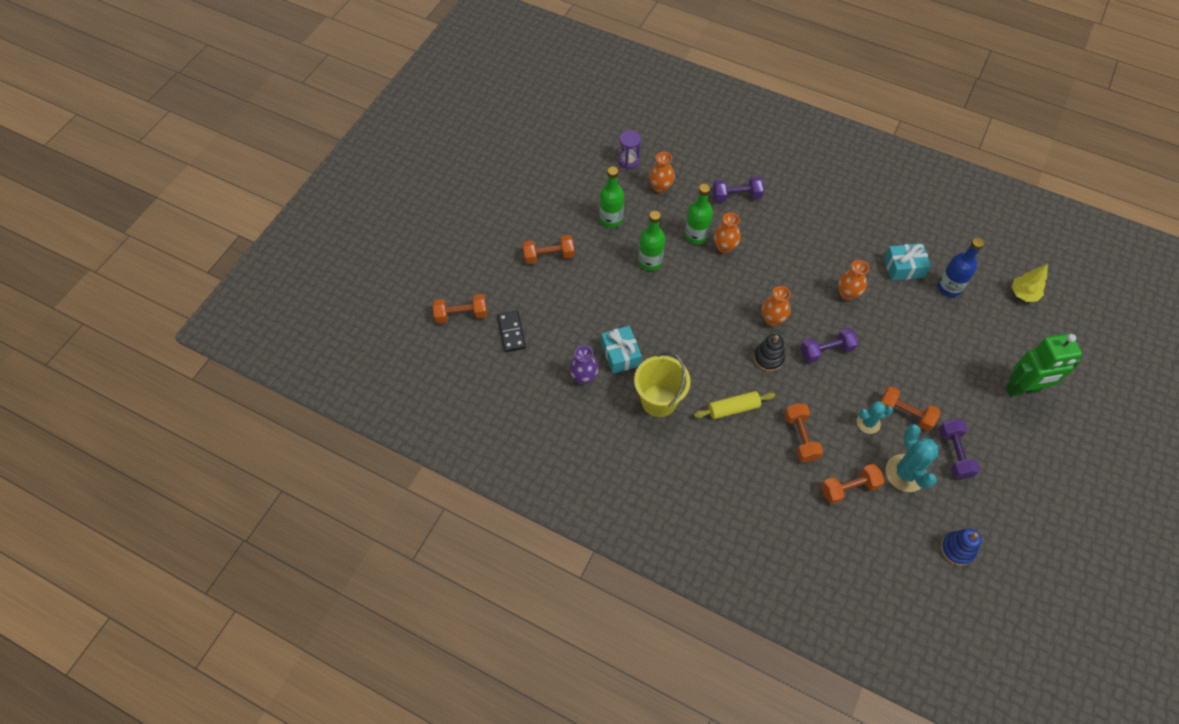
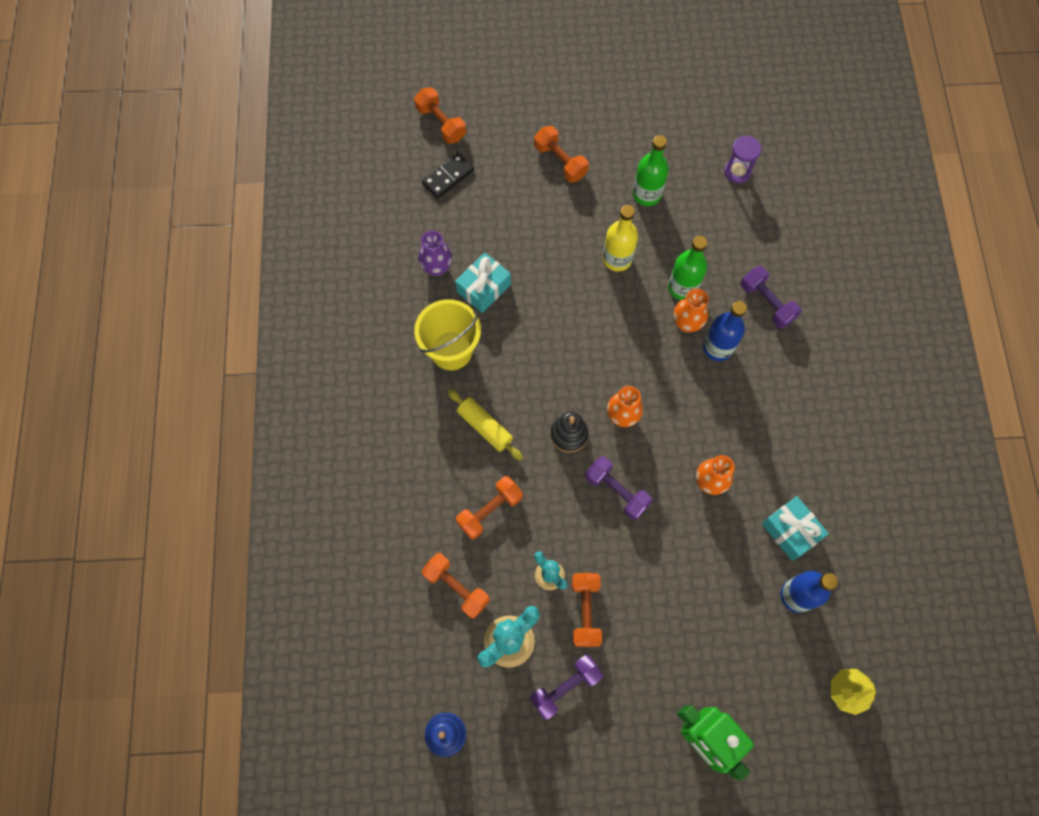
camera: 60 degrees right, 10 degrees up
(650, 261) = (617, 259): green bottle -> yellow bottle
(660, 187) = (723, 220): orange vase -> none
(753, 239) = (717, 347): none -> blue bottle

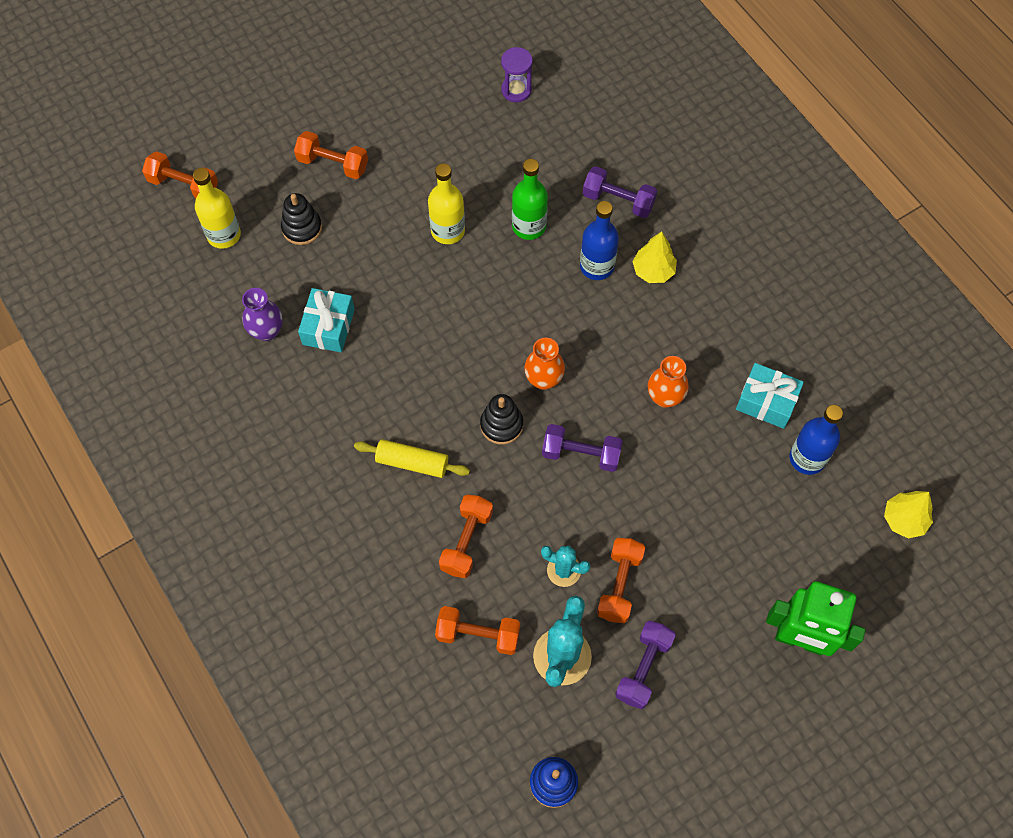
camera: 30 degrees left, 5 degrees down
(448, 177) = (224, 235): black domino -> yellow bottle
(451, 350) = (332, 405): yellow bucket -> none
(508, 200) = (302, 228): none -> black stacking toy
(585, 611) = (619, 585): orange dumbbell -> orange dumbbell turned 45 degrees clockwise
(646, 194) = (440, 154): green bottle -> none
(686, 323) = (553, 259): orange vase -> none
(761, 375) = (653, 271): none -> yellow tree

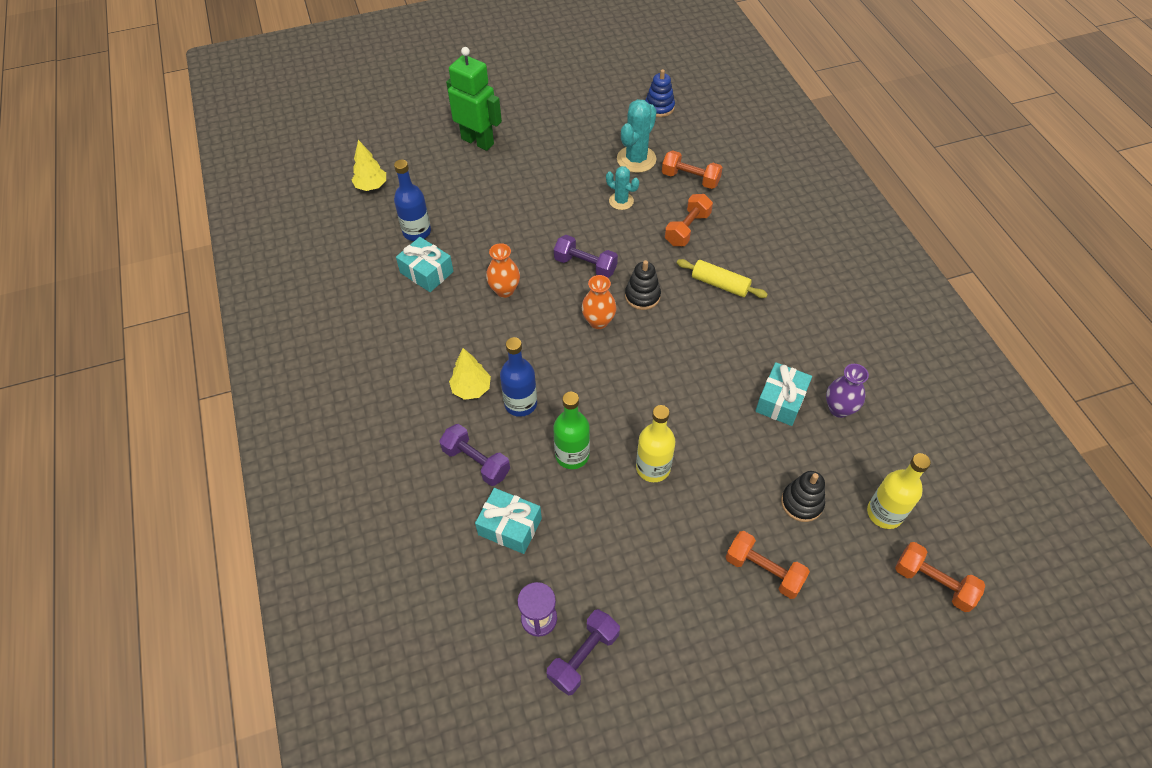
camera: 165 degrees left, 10 degrees down
(565, 152) = (510, 526): none -> turquoise gift
(619, 585) = (585, 187): orange dumbbell -> none
(643, 668) = (585, 145): purple dumbbell -> purple dumbbell (583, 656)

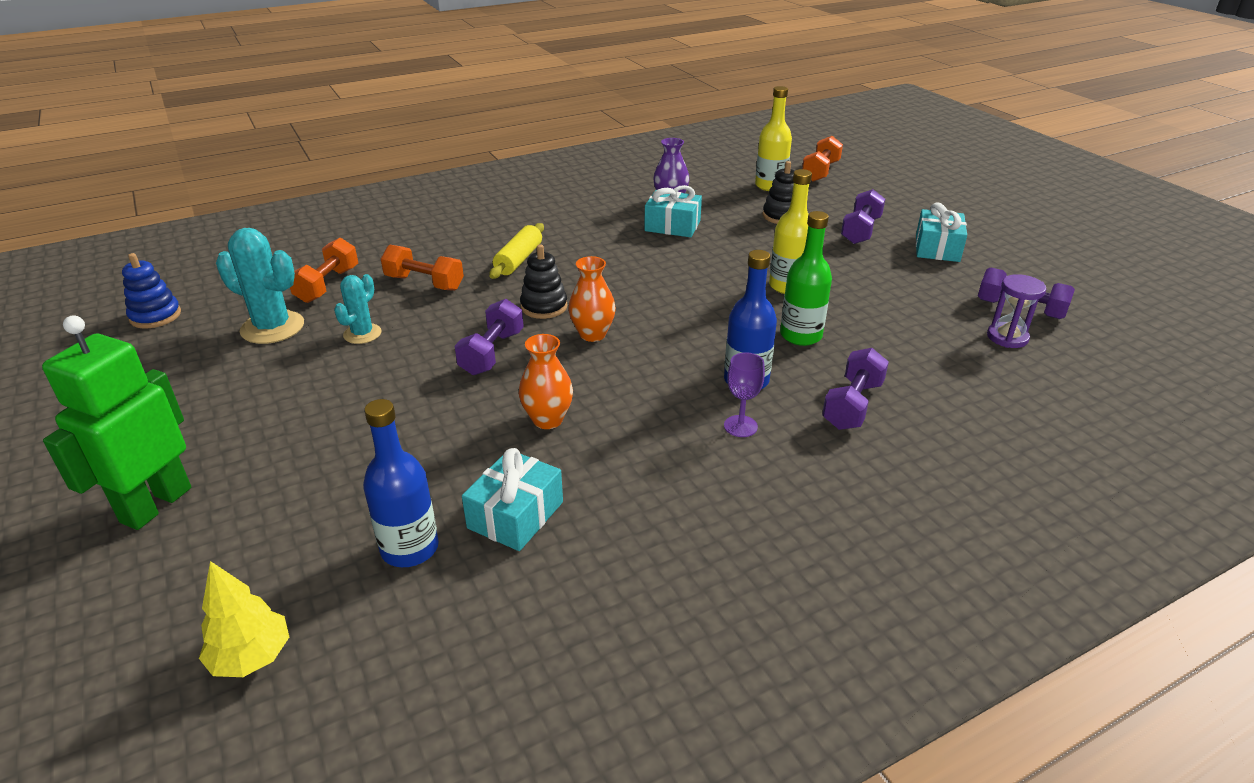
camera: 100 degrees left, 20 degrees down
(471, 389) = (740, 426): yellow tree -> purple goblet
(510, 526) = (920, 368): turquoise gift -> turquoise gift (937, 248)
(764, 570) = (860, 230): orange dumbbell -> purple dumbbell

